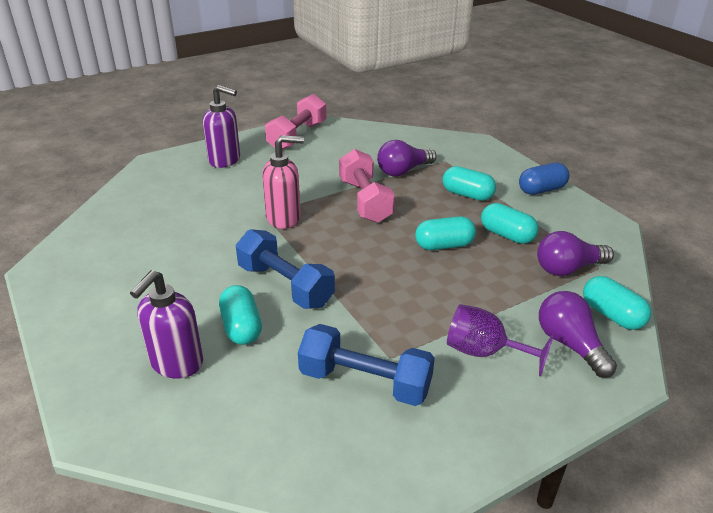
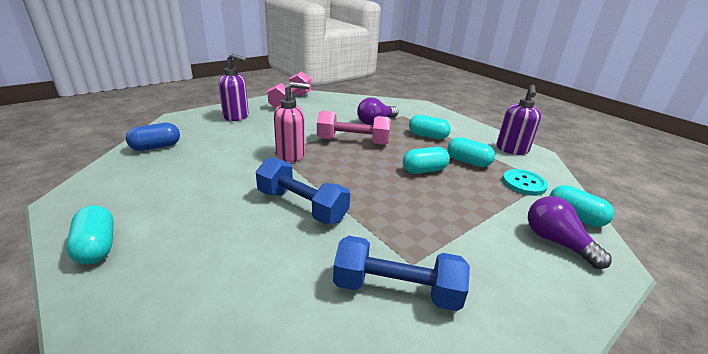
camera: 10 degrees left, 5 degrees down
(176, 363) = (204, 285): purple soap dispenser -> purple soap dispenser (512, 150)
(241, 327) = (267, 244): turquoise capsule -> turquoise capsule (97, 247)
(365, 201) = (353, 141): pink dumbbell -> pink dumbbell turned 60 degrees counterclockwise
(484, 352) = (491, 253): purple goblet -> none
(541, 190) = (478, 132): blue capsule -> blue capsule (156, 147)
(568, 268) = (524, 183): purple light bulb -> turquoise button

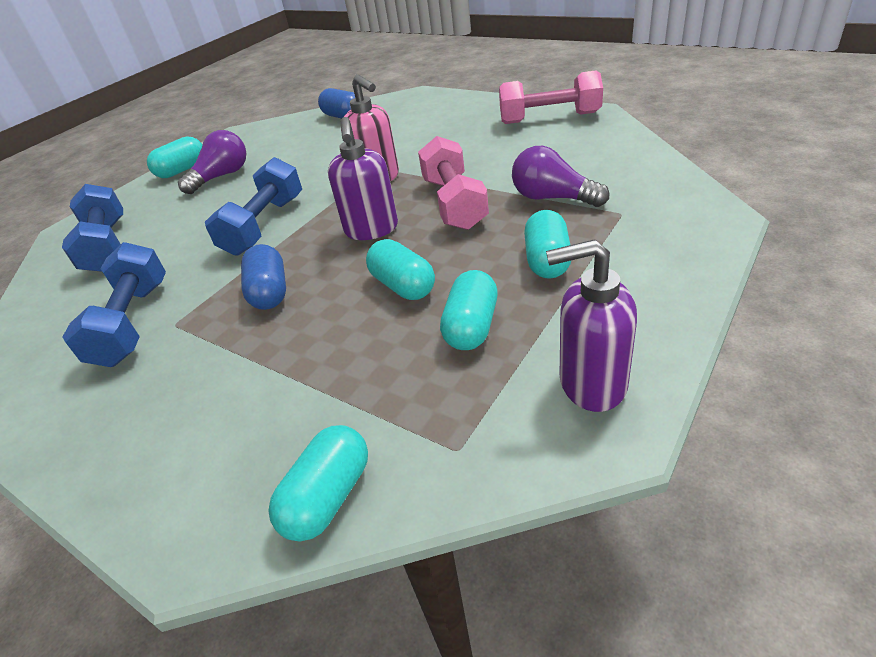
camera: 80 degrees right, 10 degrees up
(220, 317) = (107, 246): none -> blue dumbbell
(236, 116) = (455, 113): purple soap dispenser -> purple soap dispenser (371, 230)
(399, 214) = (270, 292): none -> blue capsule
(524, 183) = (427, 413): turquoise button -> none
(556, 242) = (238, 464): purple light bulb -> purple light bulb (221, 176)

